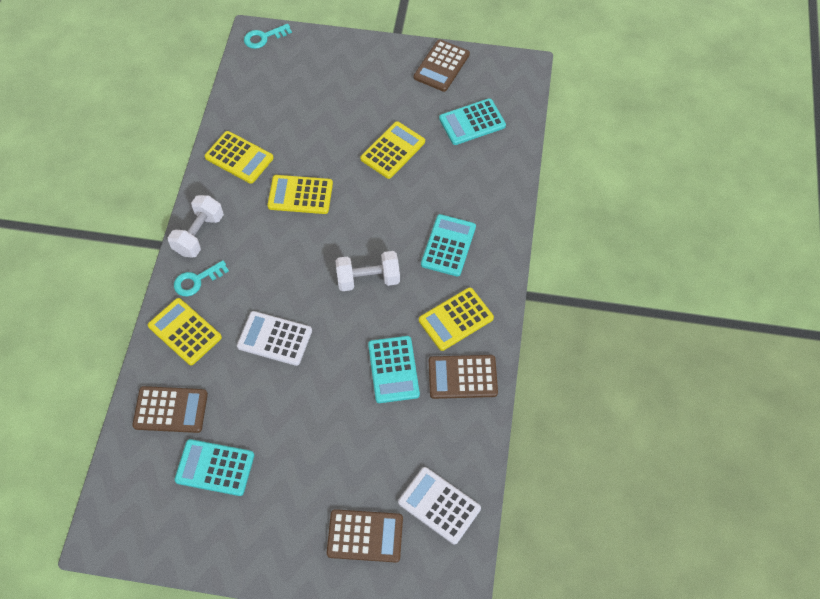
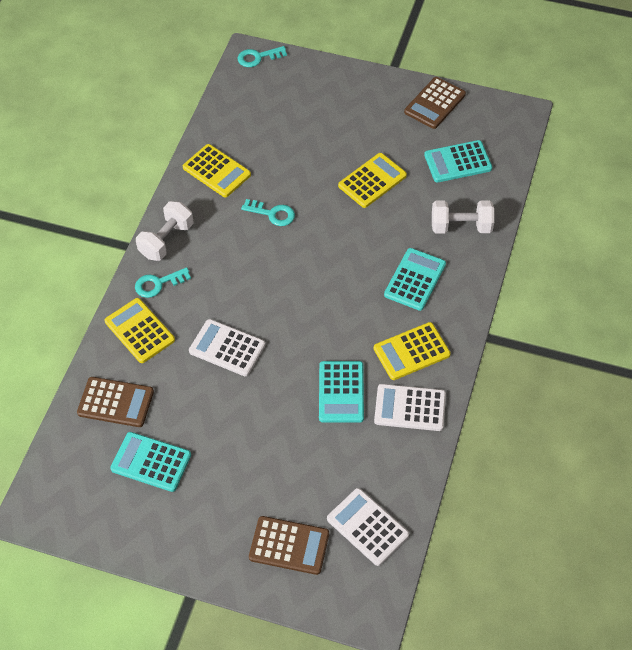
camera: 10 degrees right, 5 degrees down
(300, 195) = (272, 214): yellow calculator -> turquoise key
(368, 279) = (329, 302): white dumbbell -> white dumbbell (461, 227)
(462, 377) = (410, 408): brown calculator -> white calculator

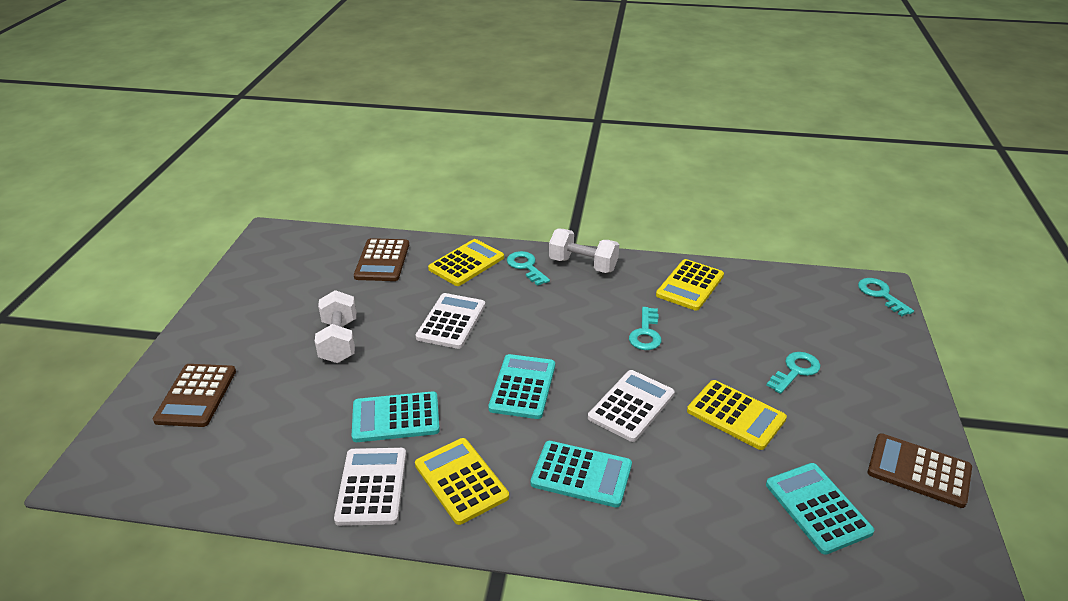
camera: 80 degrees right, 20 degrees down
(151, 462) = (313, 290): turquoise calculator -> turquoise calculator (522, 387)
(334, 135) = (795, 371): none -> turquoise key
(367, 527) = (204, 460): white calculator -> white calculator (631, 406)
(461, 227) = (693, 521): white dumbbell -> white dumbbell (339, 341)

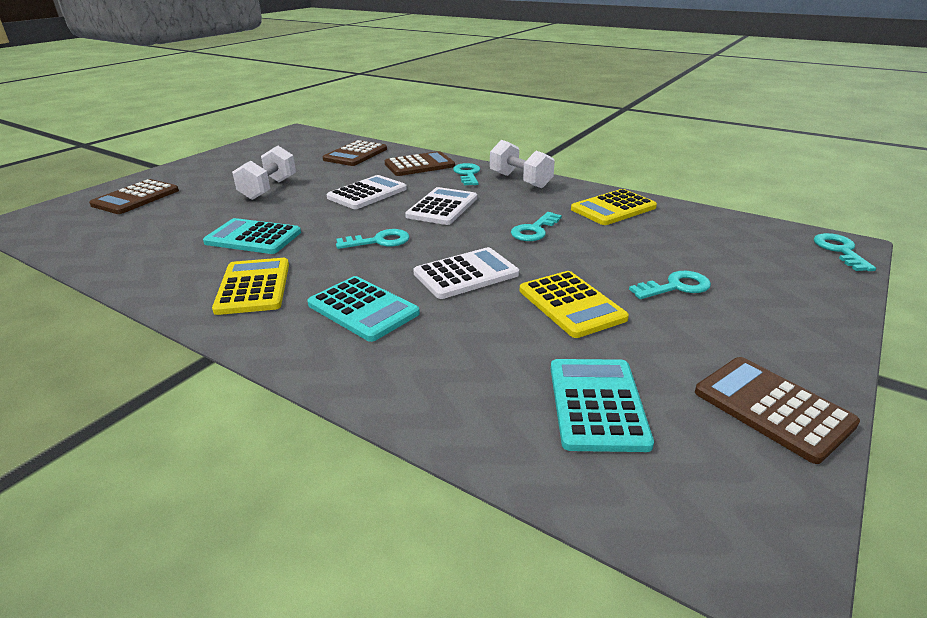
camera: 25 degrees right, 5 degrees down
(372, 486) = (181, 273): white calculator -> white calculator (442, 207)
(466, 263) = (419, 165): yellow calculator -> brown calculator
(522, 387) = (379, 241): turquoise calculator -> turquoise key

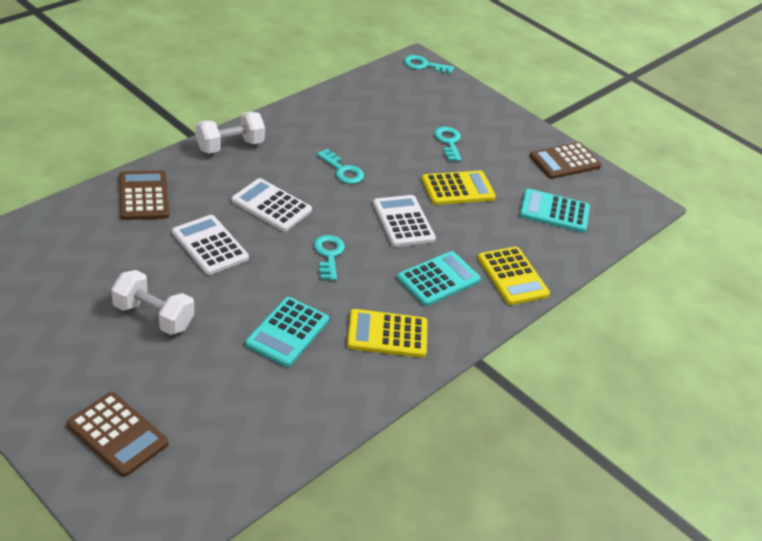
camera: 85 degrees left, 10 degrees up
(355, 154) = (70, 236): brown calculator -> none
(467, 174) = (193, 171): turquoise key -> none
(613, 208) = (319, 121): yellow calculator -> yellow calculator (512, 276)

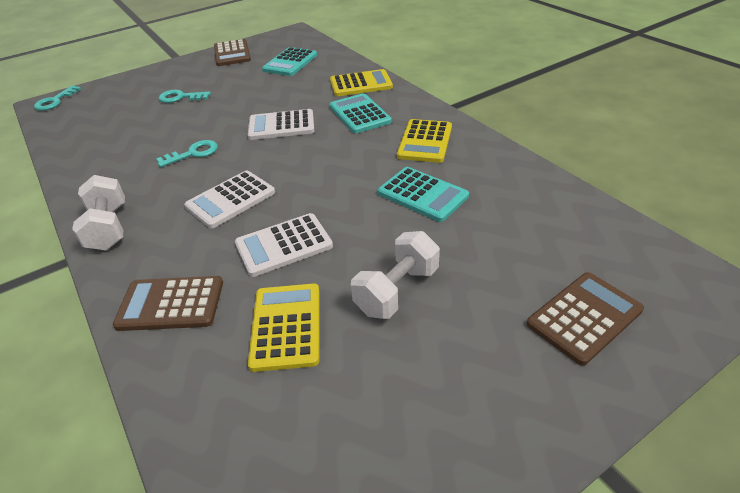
camera: 70 degrees left, 0 degrees up
(329, 255) = (317, 167): turquoise key -> none
(458, 189) = (246, 98): yellow calculator -> yellow calculator (286, 326)

